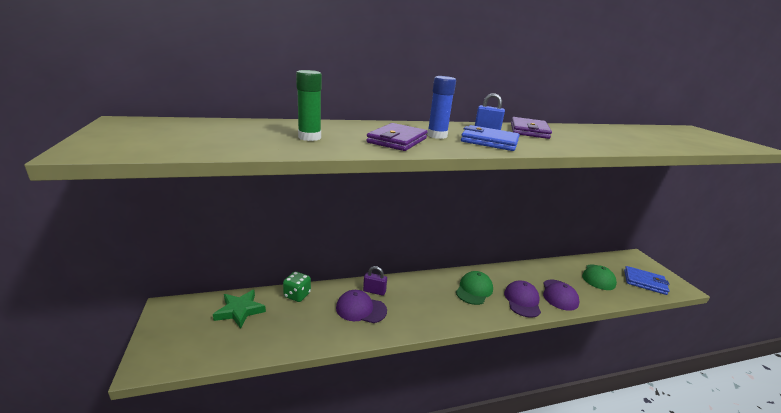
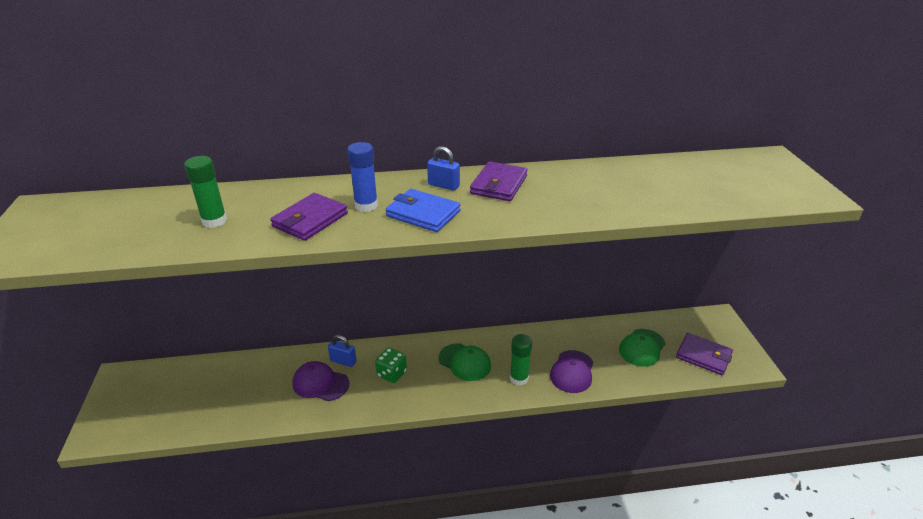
camera: 10 degrees right, 10 degrees up
(240, 310) = (190, 381): green star -> none
(297, 295) = (255, 364): green dice -> green dice (392, 374)
(374, 291) = (343, 361): purple padlock -> blue padlock
(474, 290) = (464, 362): green cap -> green cap turned 90 degrees clockwise
(522, 300) = (519, 378): purple cap -> green glue stick
(644, 282) = (703, 356): blue wallet -> purple wallet

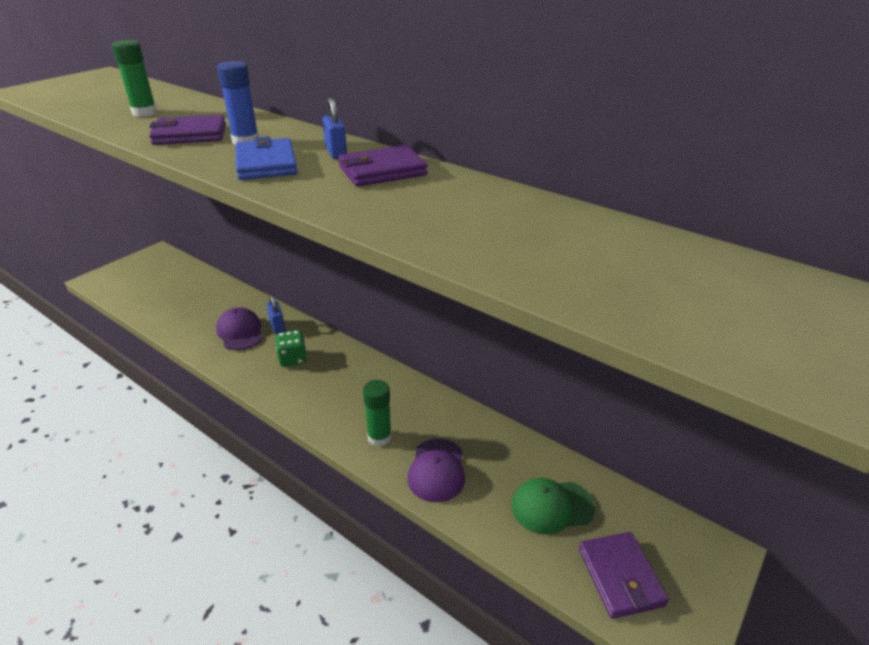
camera: 45 degrees right, 0 degrees up
(464, 362) = (357, 390): green cap -> none
(572, 372) = (437, 470): purple cap -> purple cap turned 60 degrees counterclockwise

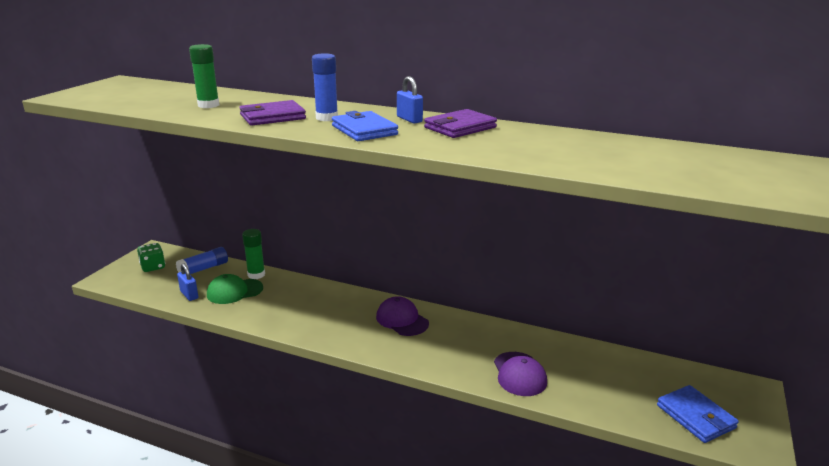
camera: 15 degrees left, 10 degrees down
(189, 281) = (203, 269): none -> blue glue stick
(240, 332) = (282, 302): purple cap -> purple cap (402, 320)
(277, 327) = (314, 293): blue padlock -> blue padlock (189, 295)
(293, 359) = (345, 315): green dice -> green dice (153, 267)
(379, 437) = (458, 359): green glue stick -> green glue stick (256, 275)
(552, 506) = (621, 382): green cap -> green cap (234, 291)
(620, 577) = (695, 416): purple wallet -> blue wallet

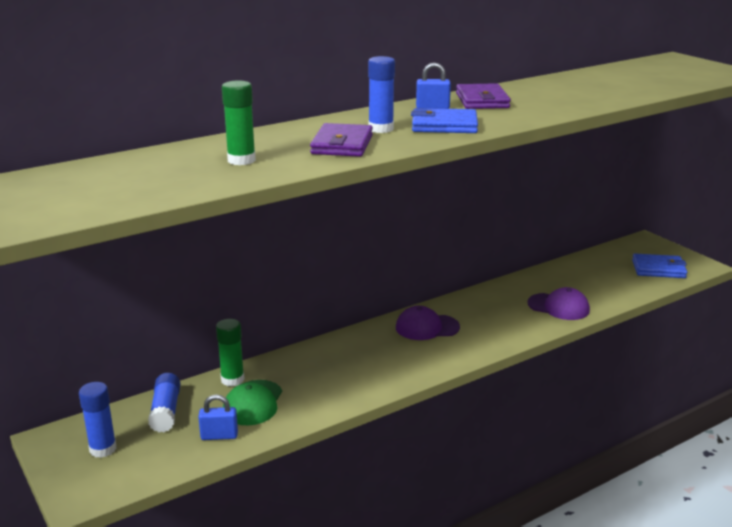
camera: 55 degrees left, 0 degrees up
(153, 267) = (103, 449): green dice -> blue glue stick

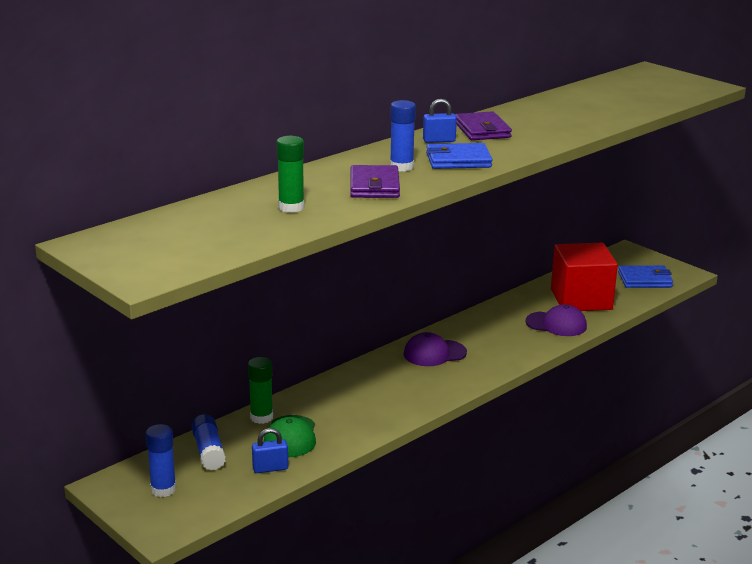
camera: 10 degrees left, 0 degrees up
(589, 284) = (581, 299): none -> red cube

